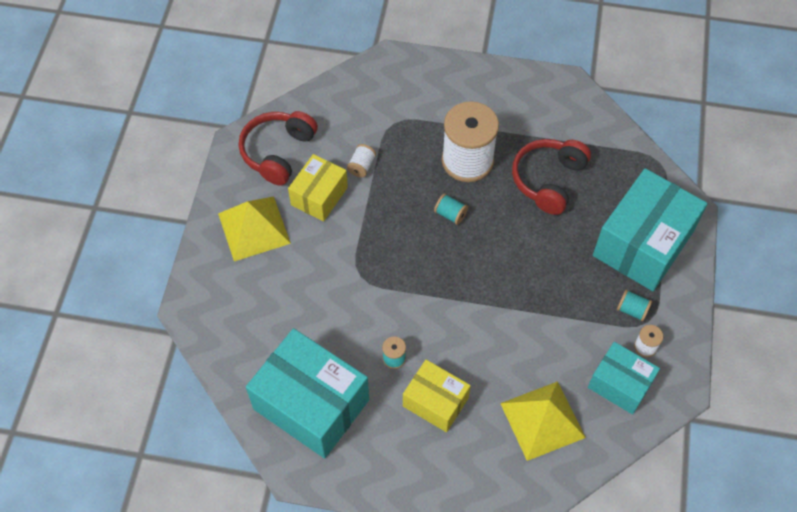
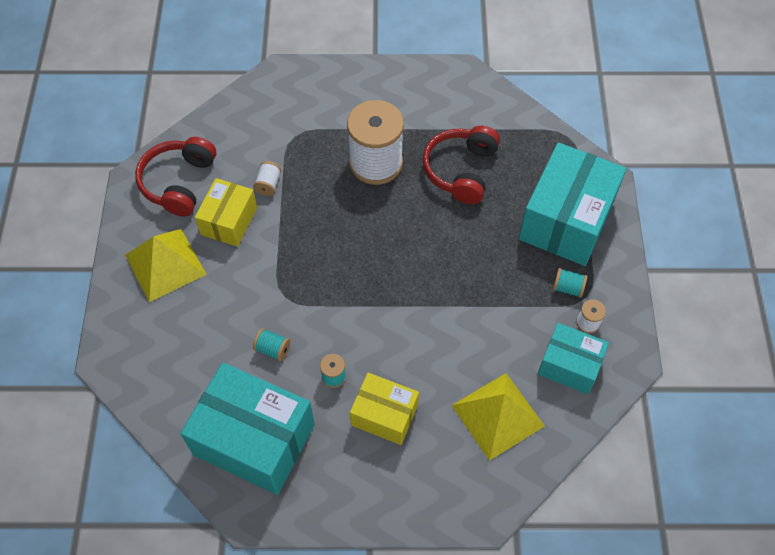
camera: 10 degrees left, 0 degrees up
(450, 214) = (367, 219): turquoise spool -> turquoise spool (273, 349)

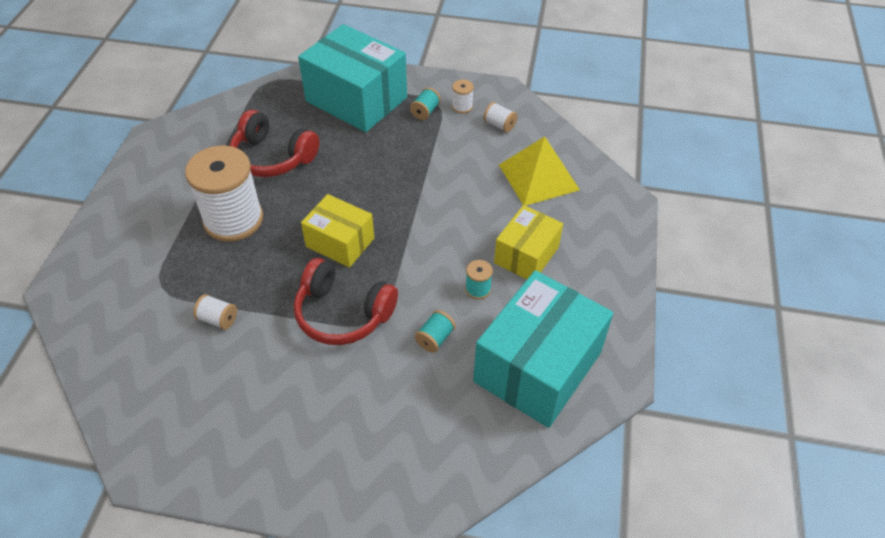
camera: 80 degrees left, 10 degrees down
(165, 264) = (291, 439): yellow pyramid -> none
(179, 182) = (172, 415): red headphones -> red headphones (343, 313)
(229, 221) = (253, 364): yellow box -> yellow box (340, 242)
(569, 365) = (499, 125): turquoise box -> white spool

